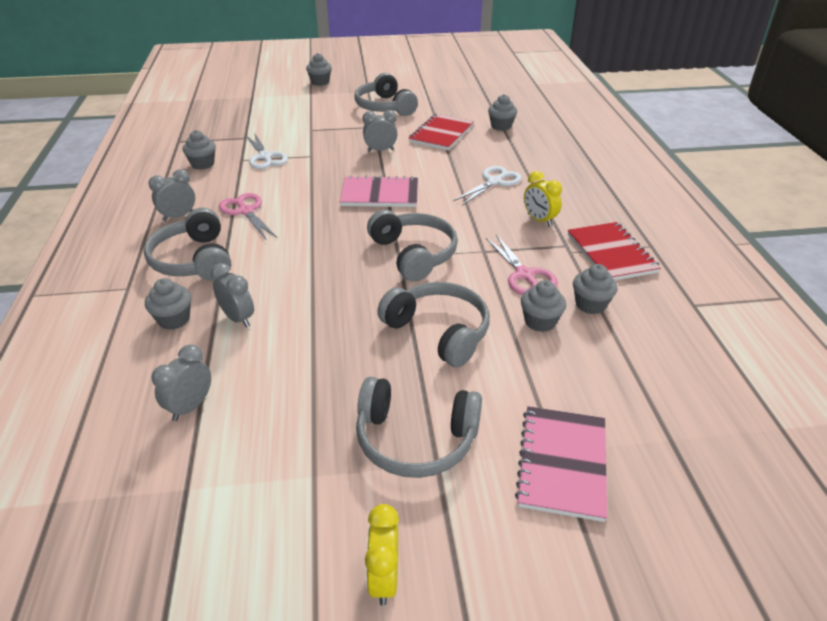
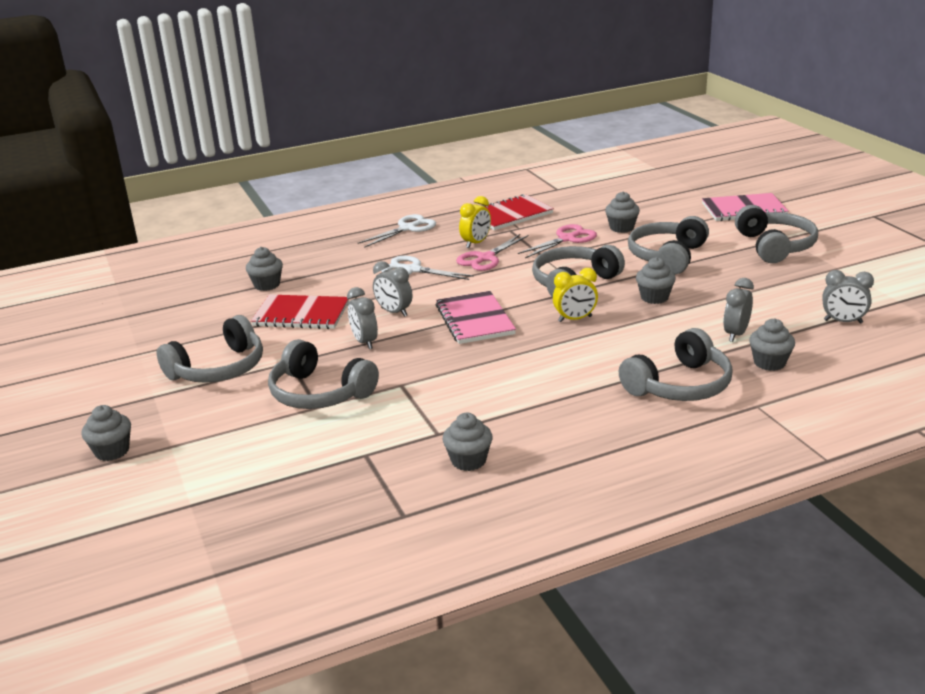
camera: 105 degrees left, 10 degrees down
(178, 216) = (609, 427): grey clock -> grey clock (394, 312)
(246, 211) = (565, 387): pink scissors -> pink scissors (486, 258)
(265, 157) = (421, 417): white scissors -> white scissors (407, 228)
(326, 131) = (319, 393): none -> grey headphones
(384, 578) = (870, 237): yellow clock -> yellow clock (575, 319)
(590, 304) = (586, 215): grey cupcake -> grey cupcake (654, 297)

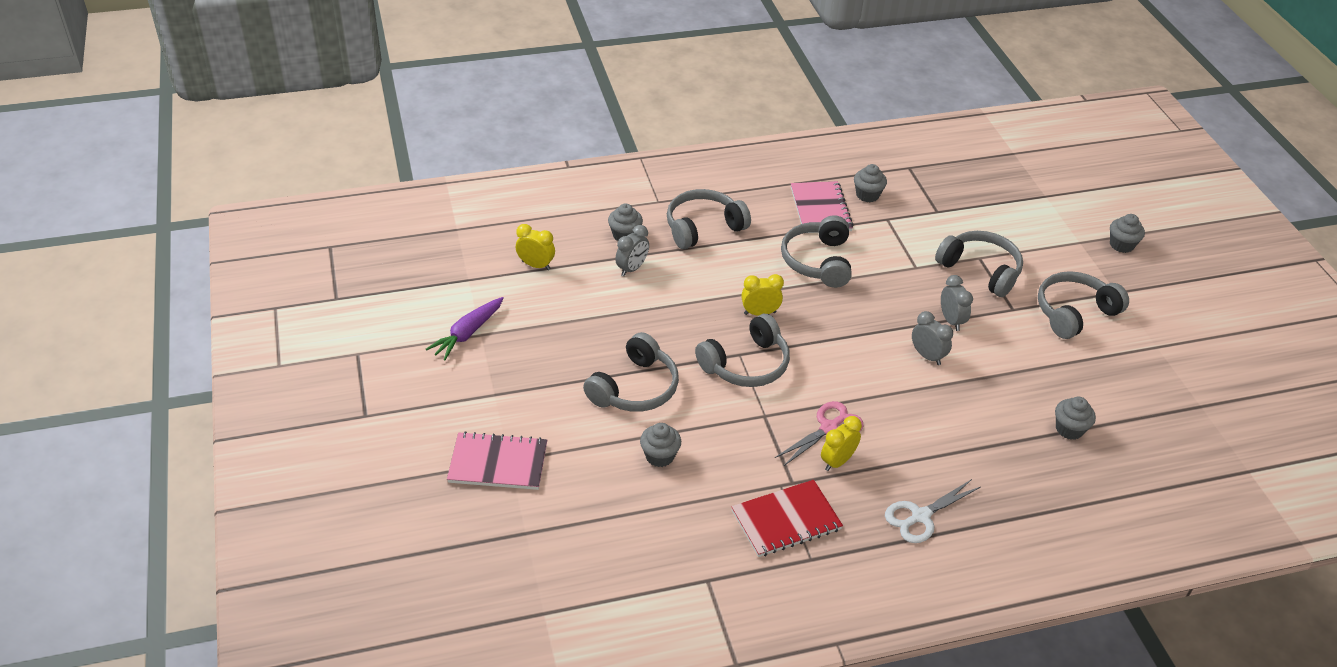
camera: 175 degrees left, 15 degrees up
(301, 314) = (1019, 371): red notebook -> none
(412, 270) = (911, 423): white scissors -> none
(475, 320) = (851, 330): pink notebook -> pink notebook (820, 209)
(567, 239) = (730, 446): pink scissors -> none
(654, 297) = (677, 327): grey cupcake -> none
(775, 246) = (515, 382): grey headphones -> grey headphones (817, 261)
(843, 321) = (536, 265): grey clock -> yellow clock
(851, 266) = (467, 333): none -> purple carrot

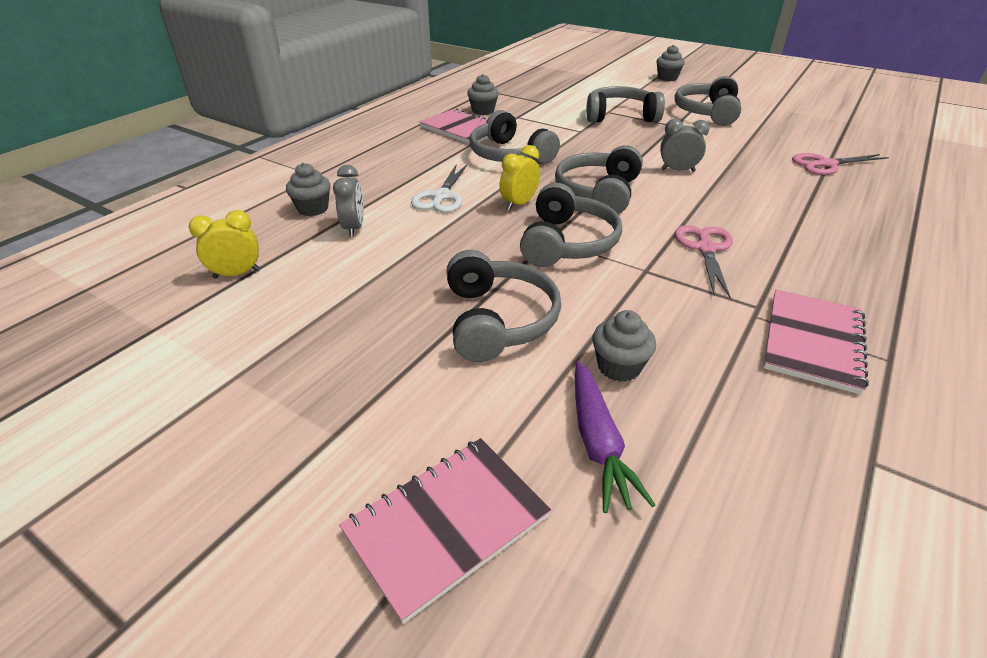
camera: 40 degrees left, 5 degrees down
(467, 333) = (213, 386): purple carrot -> purple carrot (598, 442)
(703, 227) = (383, 174): grey headphones -> grey headphones (598, 193)
(786, 520) = (812, 342): red notebook -> pink notebook
(837, 461) = (755, 268): yellow clock -> none
(920, 516) = (874, 267): white scissors -> white scissors (441, 196)
(951, 320) = (653, 146): grey clock -> none
(1069, 429) = (826, 164): grey cupcake -> pink scissors

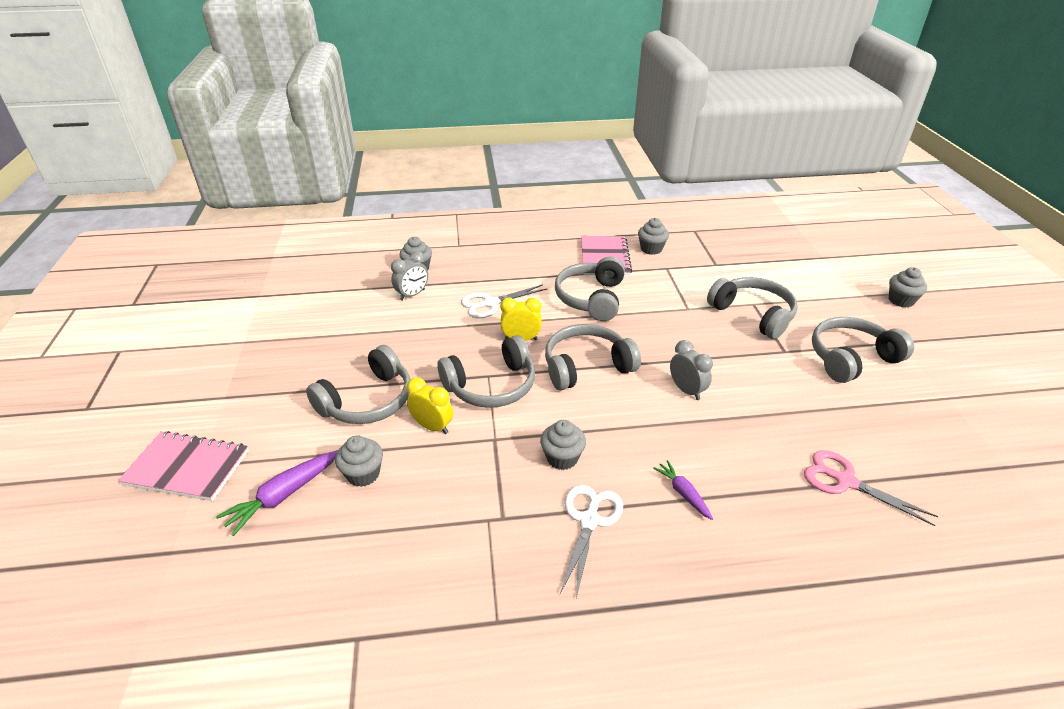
camera: 50 degrees right, 0 degrees up
(237, 274) = (326, 288): yellow clock -> yellow clock (432, 427)
(705, 249) = (562, 458): pink scissors -> grey cupcake
(793, 218) = (683, 493): none -> purple carrot
(794, 267) = (589, 521): none -> white scissors
(812, 342) = (481, 565): pink notebook -> none

